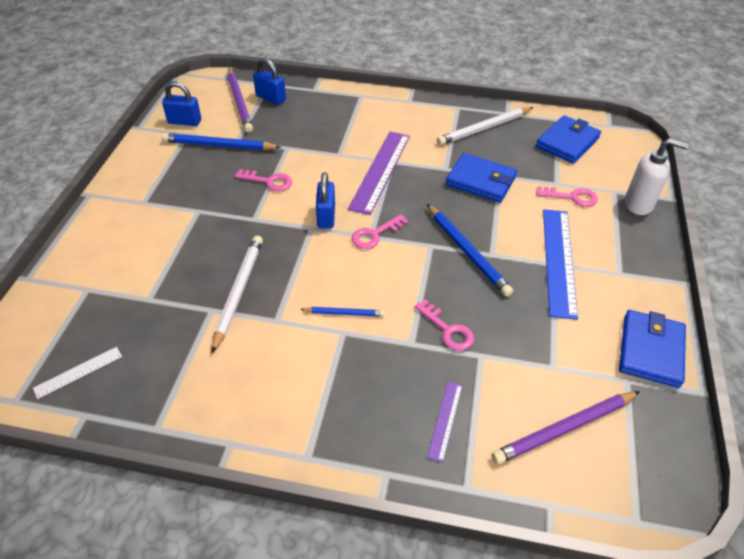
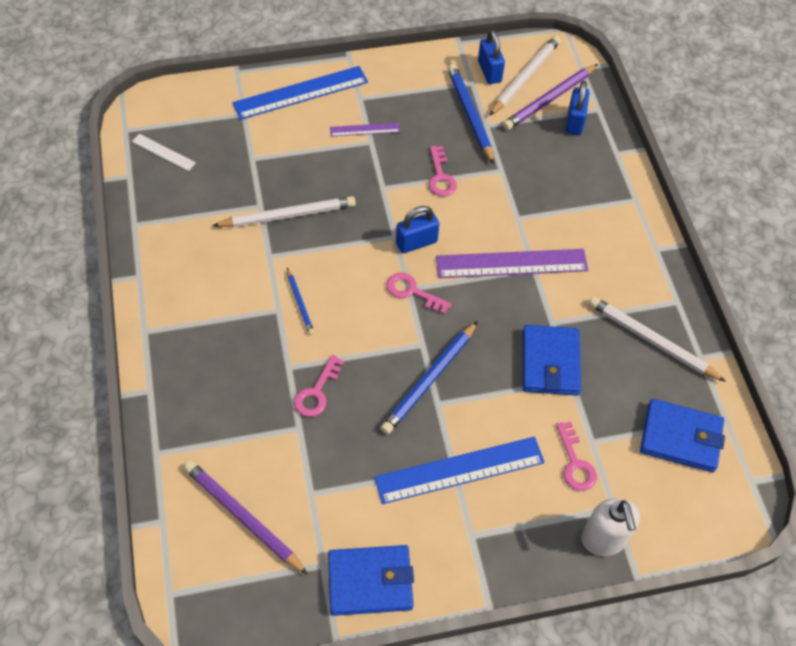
camera: 65 degrees right, 10 degrees up
(100, 239) = (301, 93): none -> blue ruler
(207, 106) = (525, 77): none -> white pencil
(445, 420) = (216, 418): purple ruler -> purple ruler (365, 129)

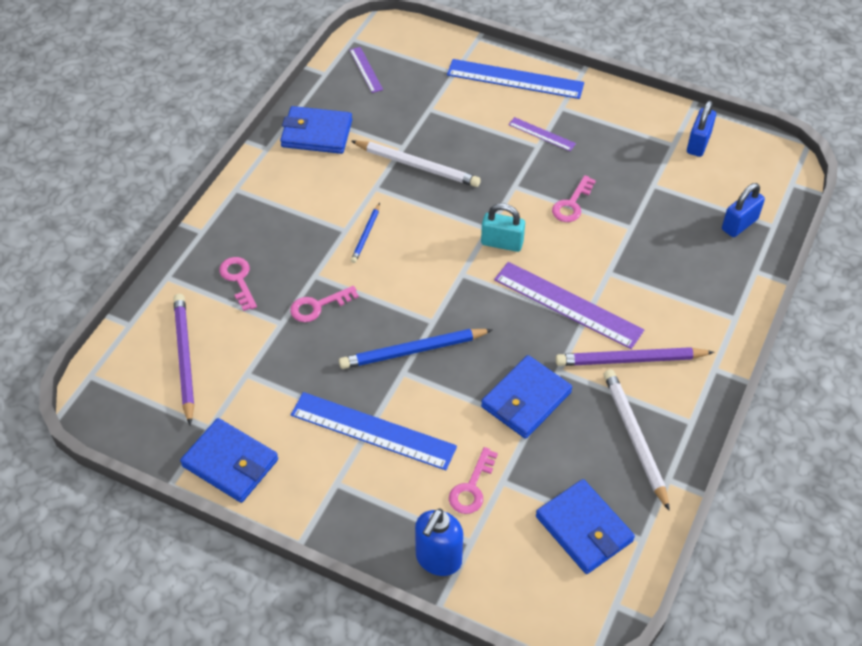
camera: 40 degrees right, 5 degrees down
(163, 152) = (366, 69): white ruler -> purple ruler
(172, 236) = (317, 133): none -> blue wallet
(412, 292) = (462, 278): pink key -> pink key (238, 279)
(416, 242) = (502, 243): blue padlock -> turquoise padlock
(470, 115) = (646, 169): blue pencil -> none
(525, 77) = (728, 164): white pencil -> none
(549, 99) = (733, 194): purple pencil -> purple pencil (630, 360)
(603, 540) = (438, 559): white soap dispenser -> blue soap dispenser

